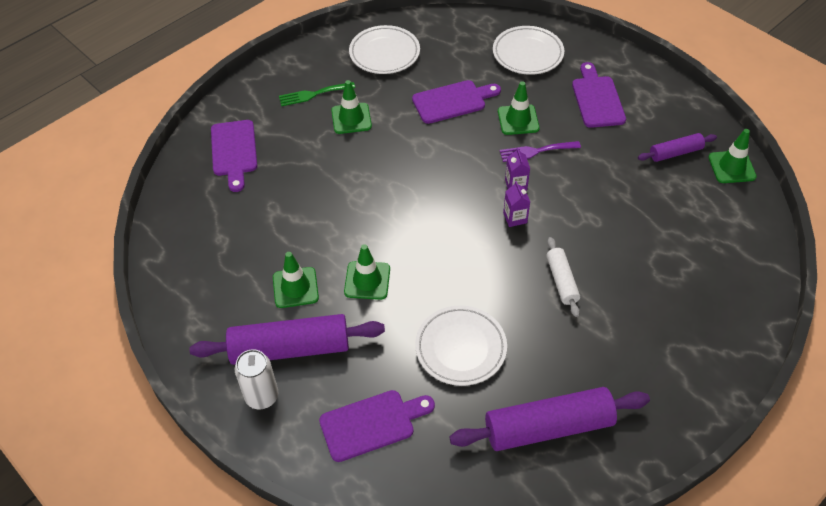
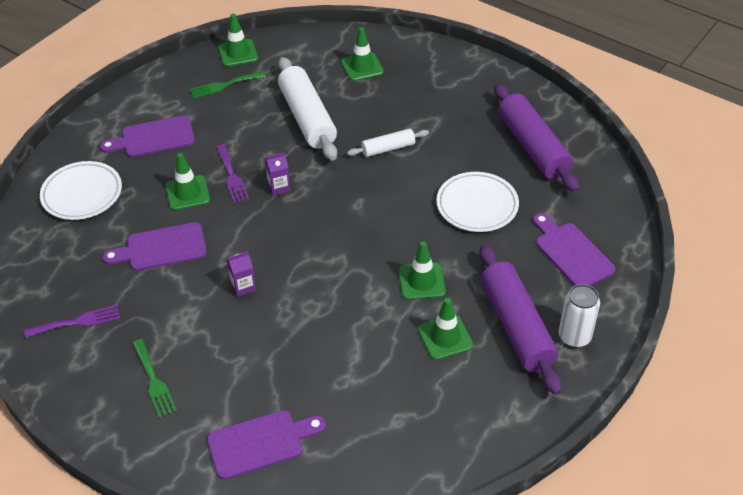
camera: 100 degrees left, 5 degrees down
(351, 118) = (194, 335): green traffic cone -> green traffic cone (362, 67)
(384, 53) = (77, 322): white plate -> purple fork
(452, 101) = (161, 248): purple cutting board -> purple cutting board turned 75 degrees counterclockwise
(515, 218) = (321, 184): purple carton -> purple carton (243, 286)
(618, 216) = (307, 118): none -> white rolling pin
(675, 153) = (224, 85): purple rolling pin -> green fork

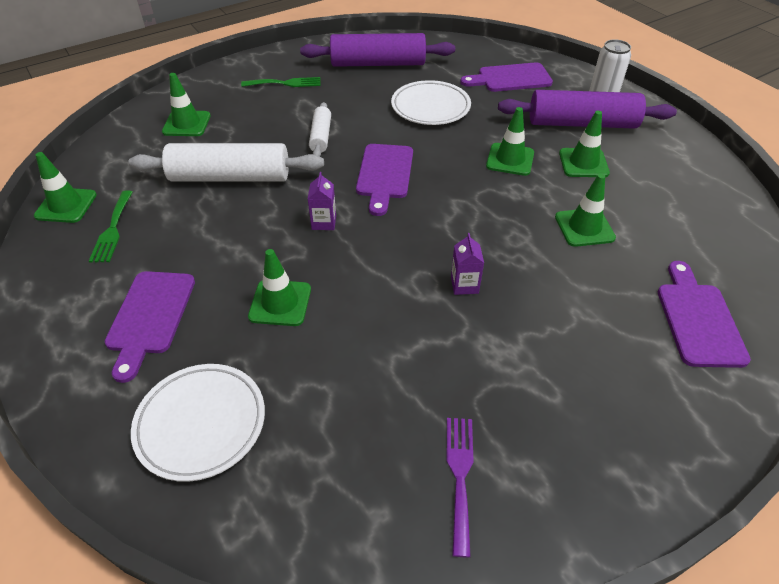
camera: 70 degrees left, 0 degrees up
(154, 381) = (591, 401): green fork -> green fork (285, 83)
(161, 248) = (363, 349): purple cutting board -> purple cutting board (384, 174)
(232, 176) = (279, 256): purple fork -> none
(346, 351) = (584, 227): none -> green traffic cone

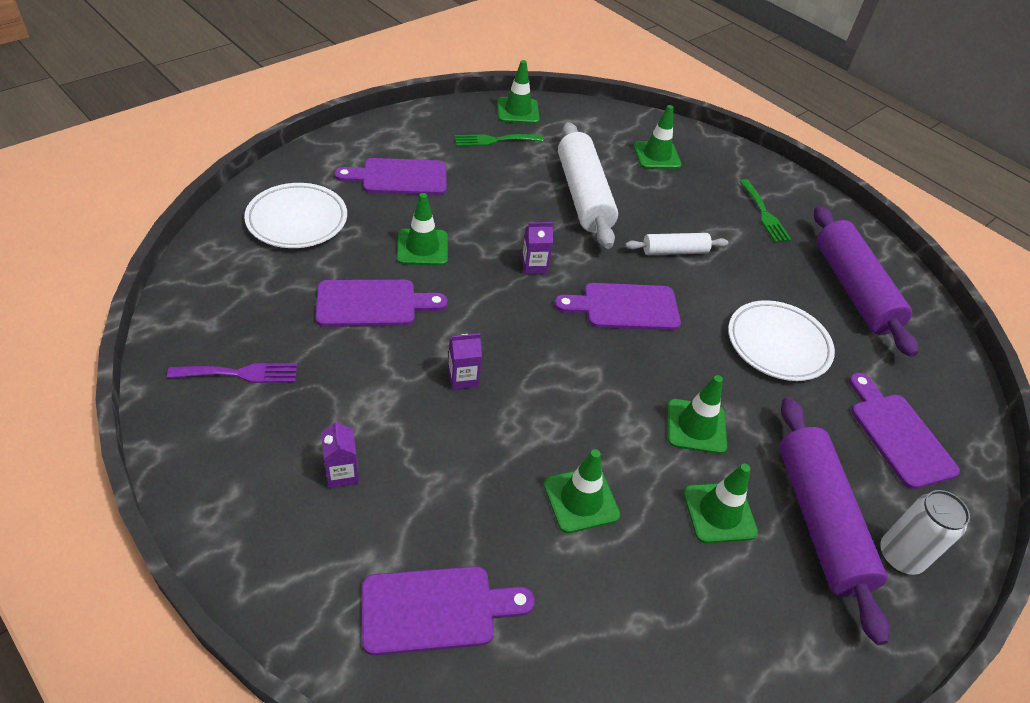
camera: 75 degrees right, 0 degrees up
(361, 349) = (373, 304): none -> purple cutting board
(581, 379) = (342, 473): none -> purple carton

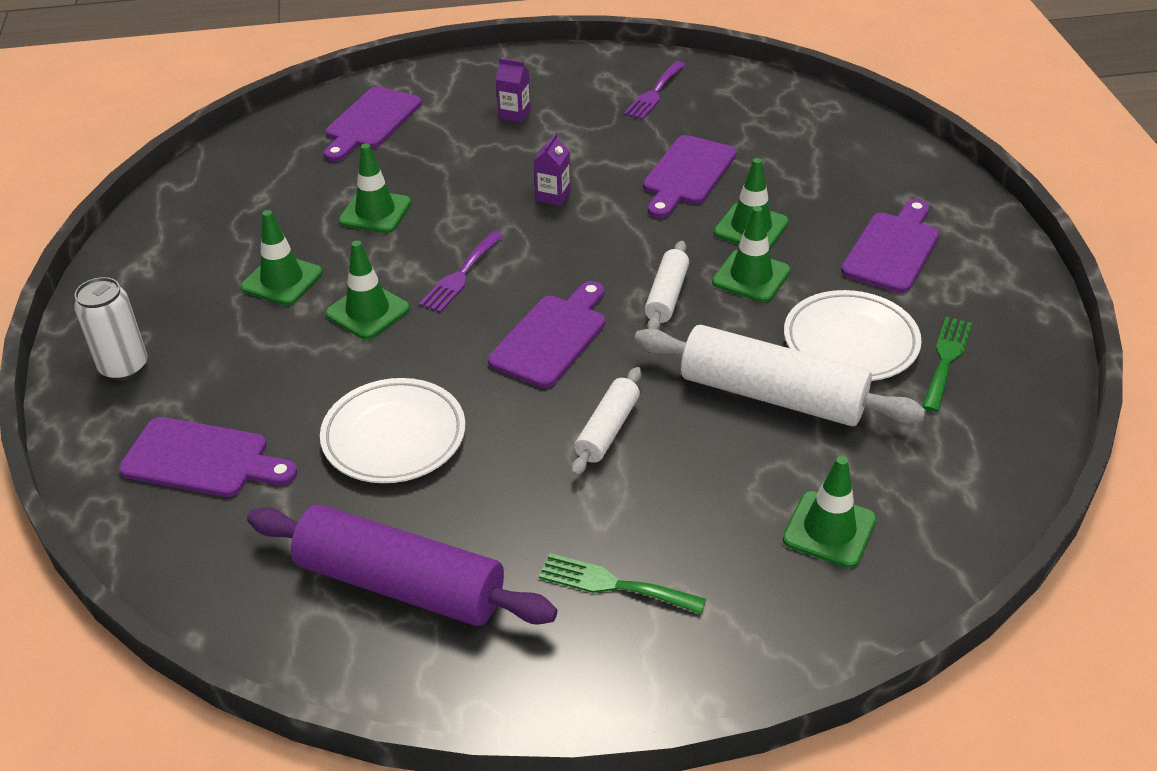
camera: 130 degrees right, 5 degrees down
(297, 220) = (846, 162): white plate -> white plate (850, 342)
(518, 111) = (1021, 416): green traffic cone -> green traffic cone (751, 276)
(534, 266) = (667, 296): purple carton -> white rolling pin
(608, 389) = (461, 275): none -> purple fork
(819, 521) = (207, 336): purple rolling pin -> none

